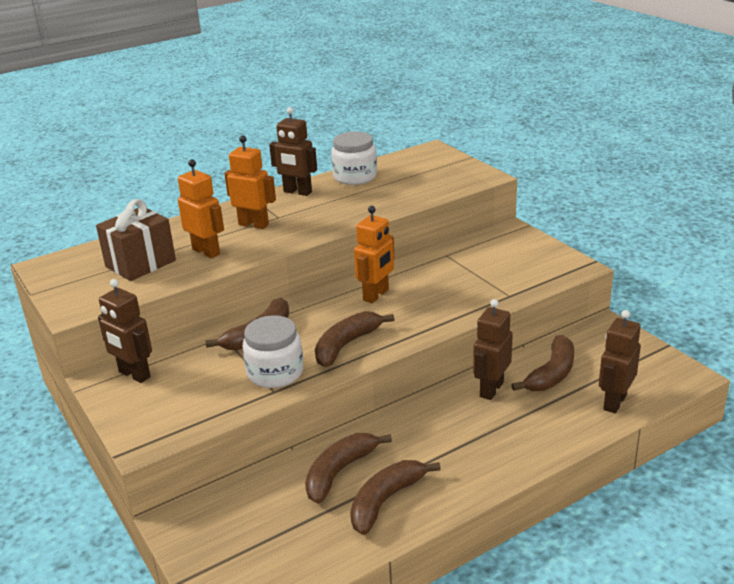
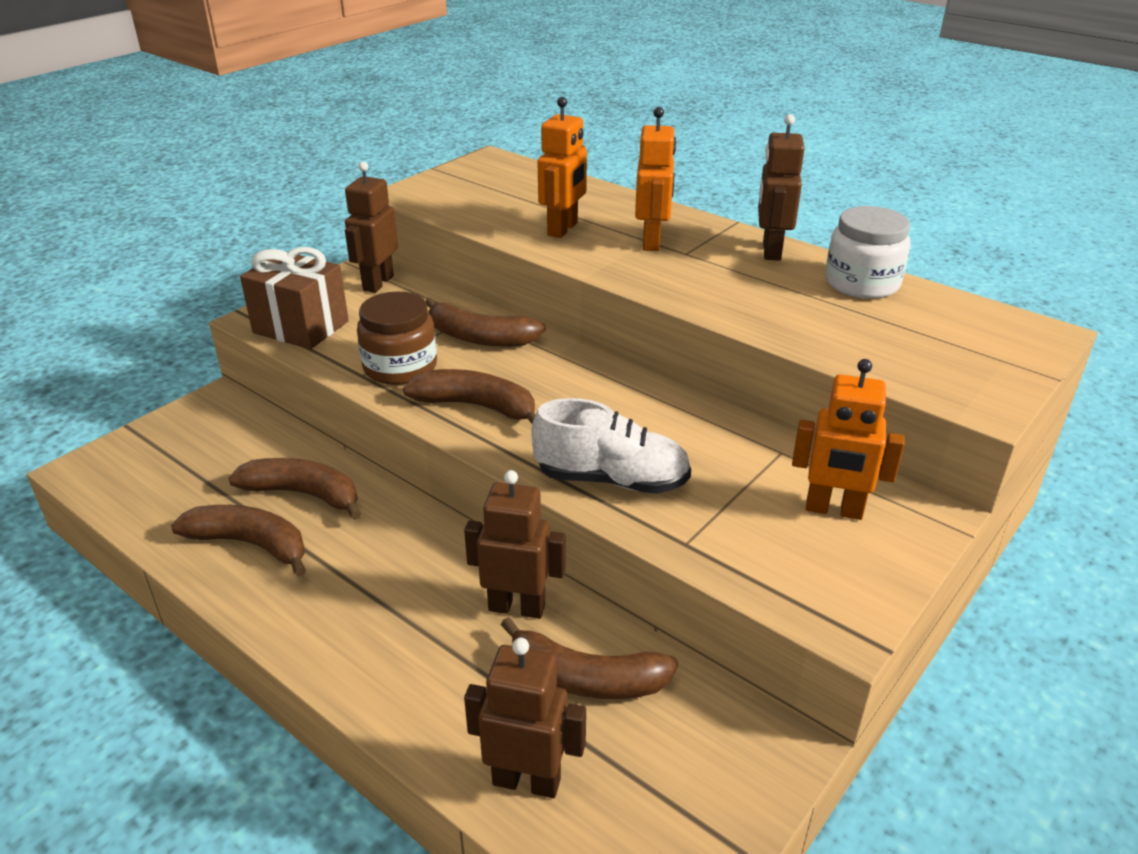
camera: 70 degrees right, 5 degrees up
(140, 263) = (516, 201): brown gift -> brown gift (301, 327)
(275, 373) = (400, 367): white jar -> brown jar
(376, 295) = (617, 406): orange robot -> orange robot (834, 510)
(447, 308) = (611, 479): none -> white shoe

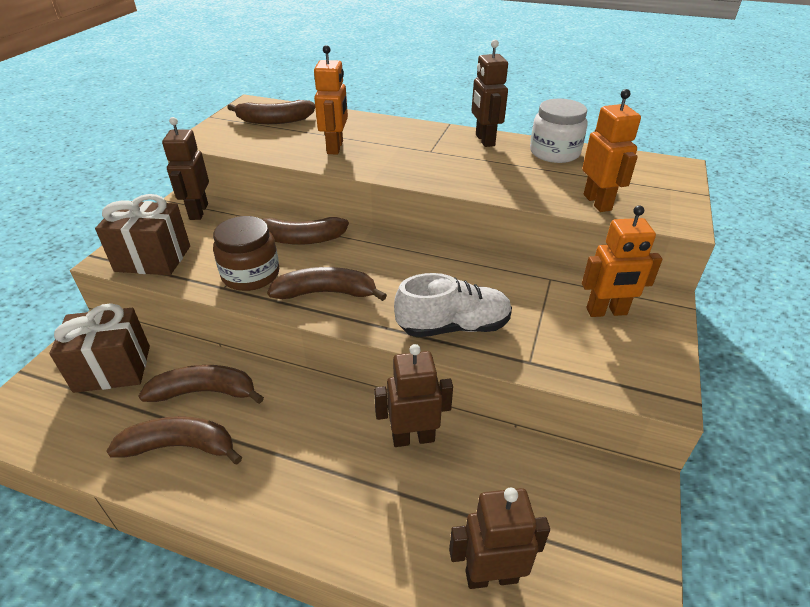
camera: 20 degrees left, 5 degrees up
(218, 445) = (113, 368): none -> brown gift
(585, 678) = (489, 479): brown banana -> brown banana (274, 121)
(652, 242) = (403, 147): orange robot -> orange robot (597, 202)

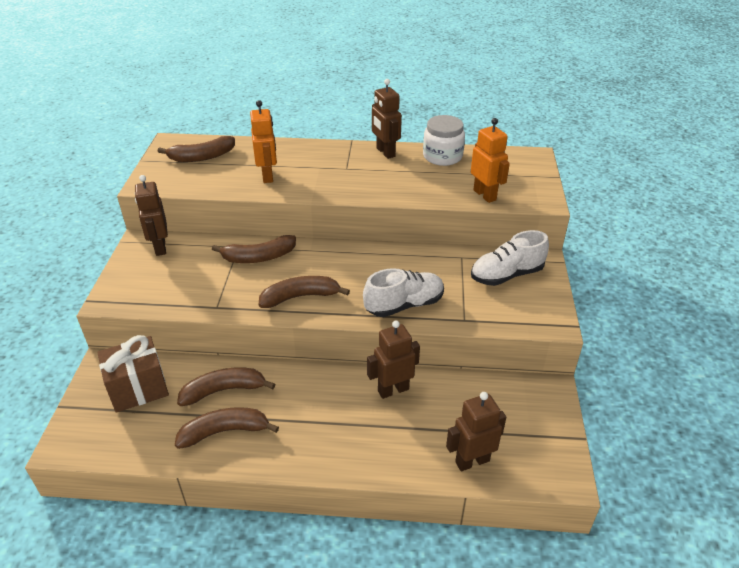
camera: 15 degrees left, 0 degrees up
(153, 258) = (144, 294): brown gift -> none
(251, 274) = (233, 293): brown jar -> none
(606, 312) = (506, 275): orange robot -> white shoe

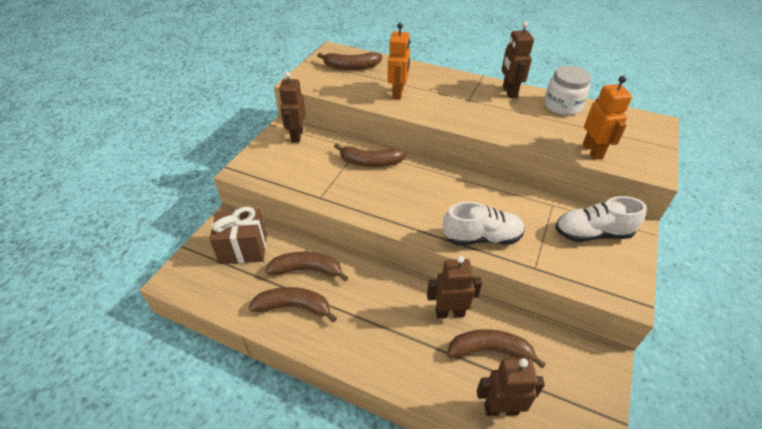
camera: 20 degrees right, 5 degrees up
(300, 297) = (392, 206): brown banana -> brown banana (490, 350)

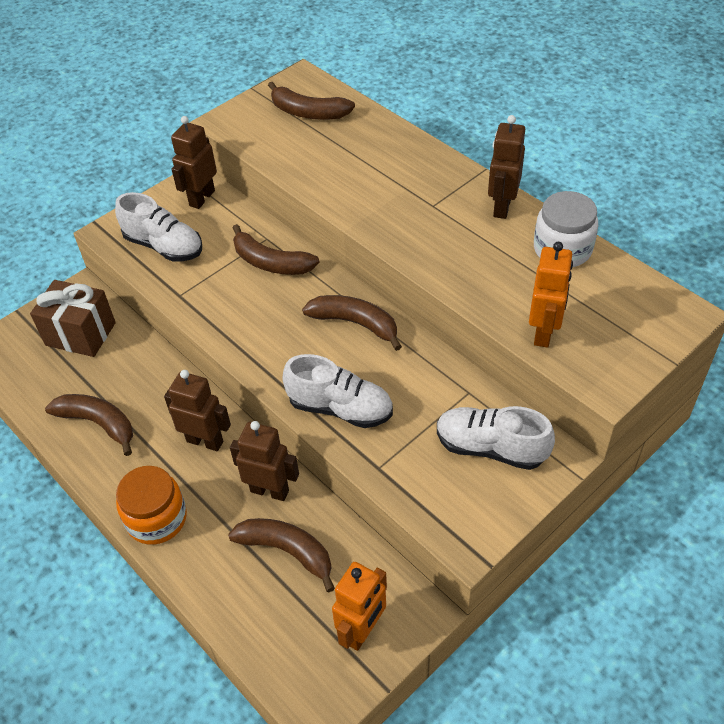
camera: 25 degrees right, 5 degrees up
(288, 170) = (164, 246): none -> white shoe
(307, 270) = (137, 383): brown banana -> brown banana (356, 324)
(381, 361) = (156, 519): none -> orange jar
(398, 93) = (342, 171): orange robot -> orange robot (362, 630)
(501, 409) = (254, 618): brown robot -> brown robot (205, 441)

